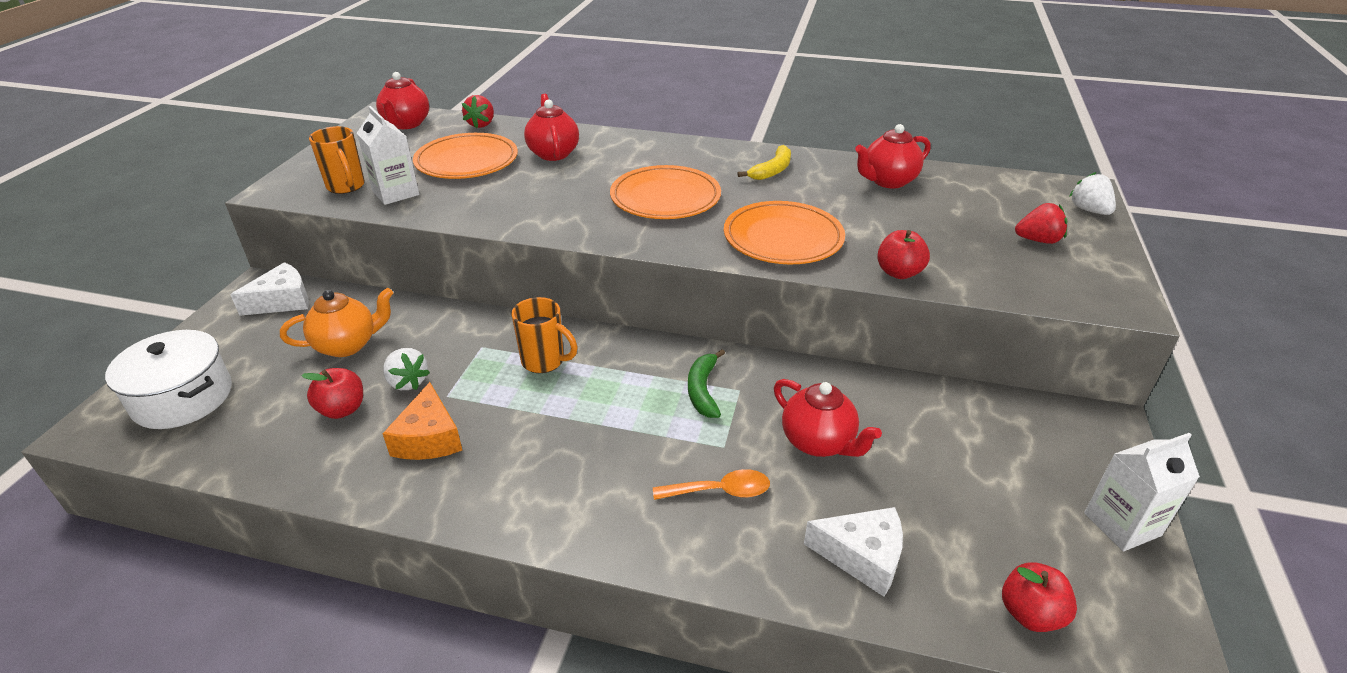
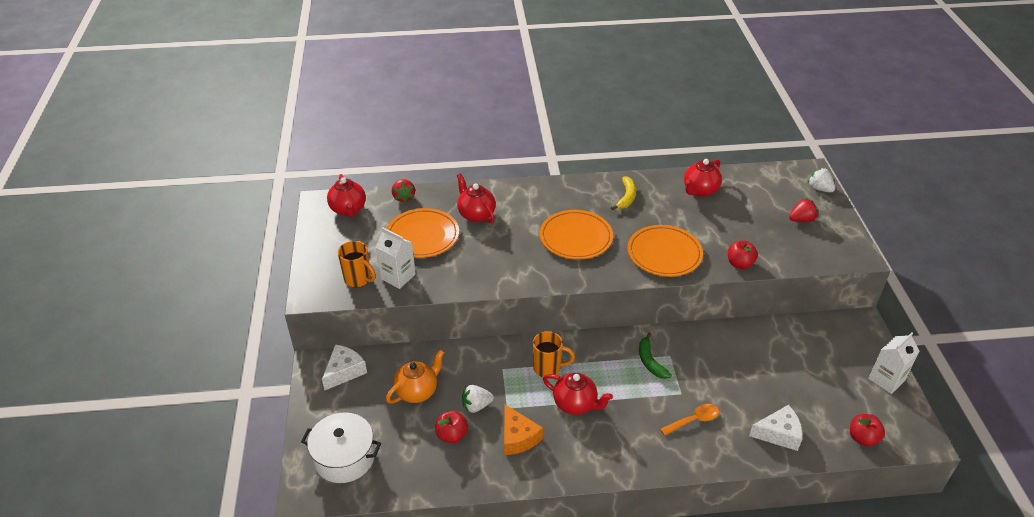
camera: 20 degrees left, 5 degrees up
(407, 382) = (476, 406): white strawberry -> white strawberry turned 135 degrees clockwise
(818, 442) = (728, 376): red teapot -> red teapot (575, 404)

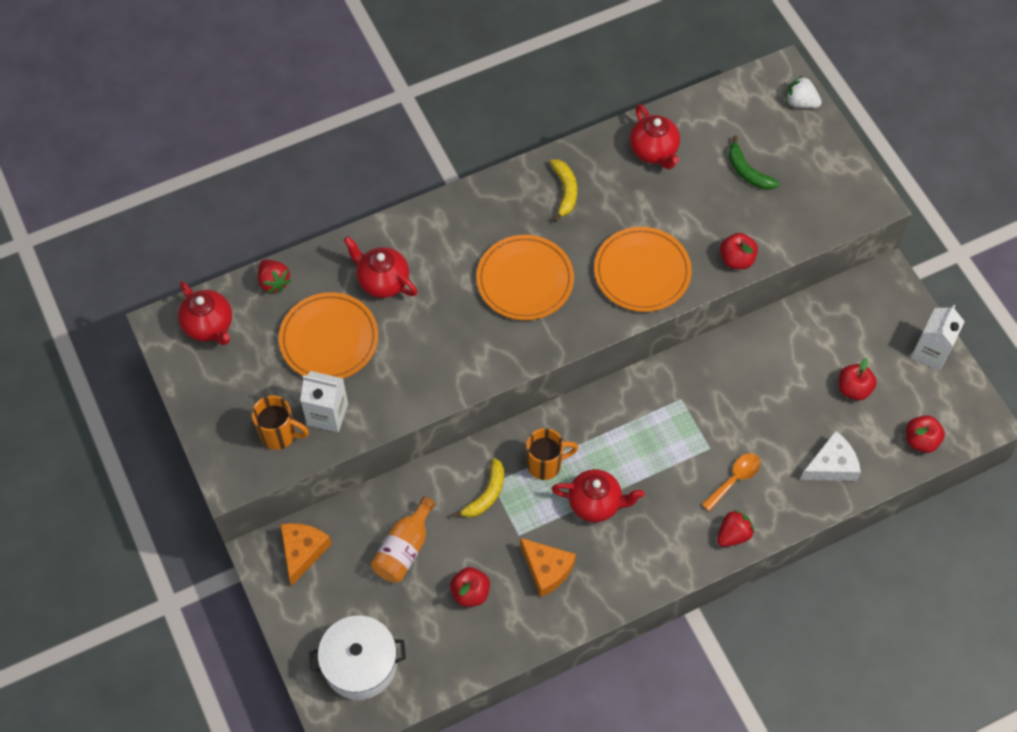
camera: 20 degrees left, 20 degrees up
(344, 371) = (303, 551): white cheese -> orange cheese
(417, 391) = (404, 549): orange teapot -> orange bottle
(476, 406) = (482, 544): white strawberry -> none
(494, 374) = (486, 494): none -> yellow banana
(650, 361) = (661, 415): green banana -> green banana (747, 171)
(700, 191) = (654, 151): red teapot -> red teapot turned 45 degrees counterclockwise
(801, 220) = (791, 164): red strawberry -> red strawberry (733, 535)
(813, 386) = (853, 389): none -> red apple

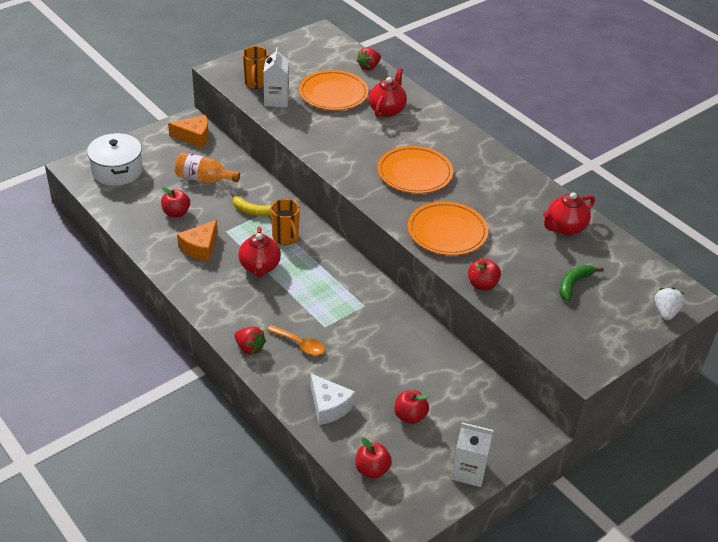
camera: 75 degrees right, 20 degrees down
(209, 326) = (326, 48): red teapot -> none
(565, 191) = (502, 185): yellow banana -> none

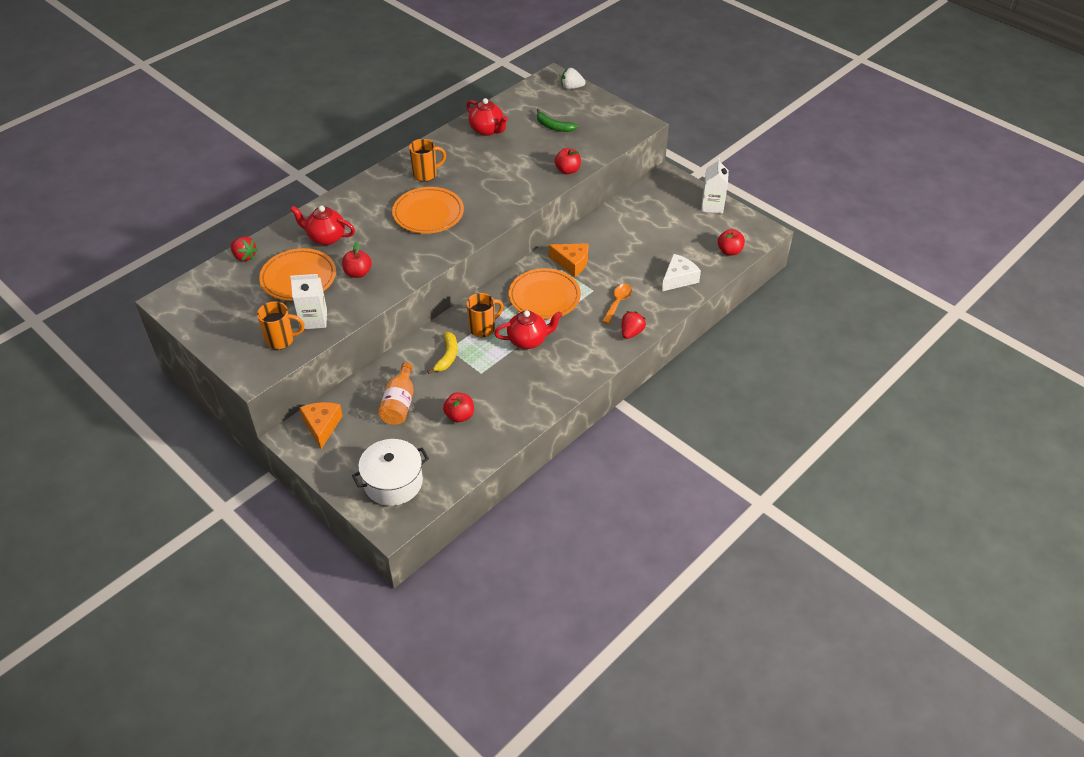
camera: 95 degrees left, 5 degrees up
(200, 248) = (510, 387): orange cheese -> orange cheese (572, 263)
(410, 416) = (673, 236): red apple -> red apple (358, 273)
(447, 232) = (507, 191): orange plate -> orange plate (544, 297)
(482, 176) = (426, 174): none -> orange mug

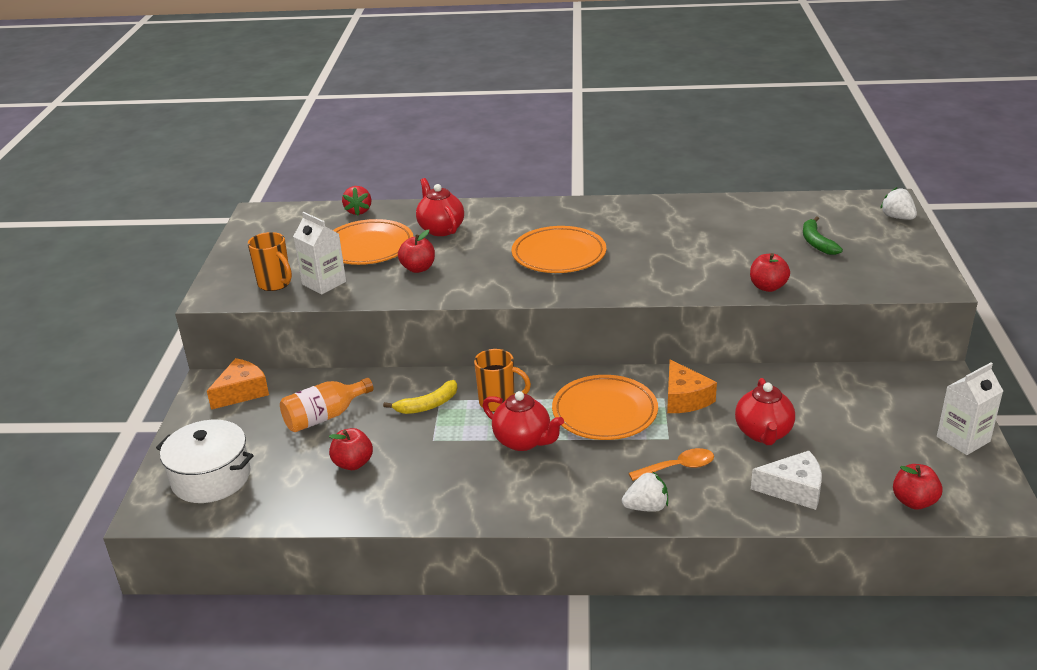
camera: 50 degrees right, 15 degrees down
(426, 174) = (611, 223): orange mug -> none
(487, 130) = (734, 215): red teapot -> red teapot (763, 434)
(631, 332) = (646, 507): red strawberry -> white strawberry

